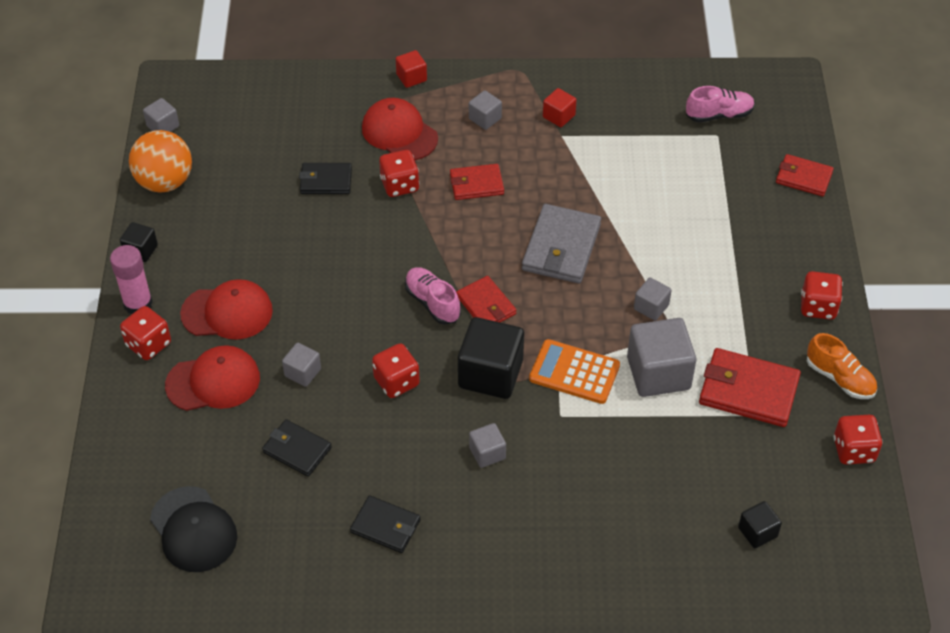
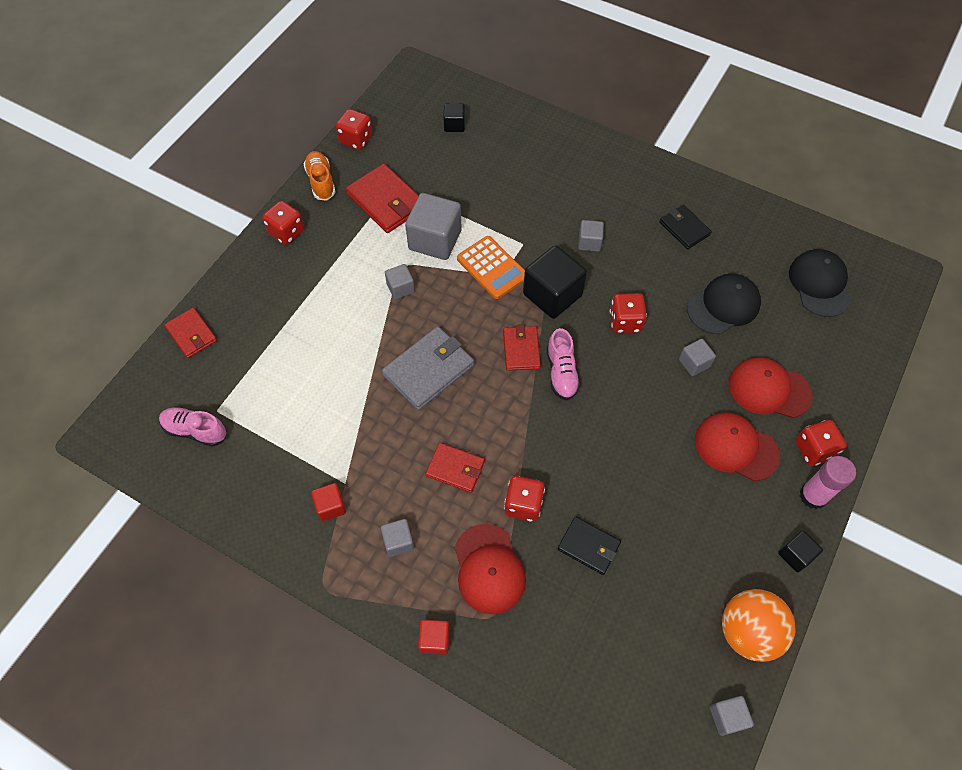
camera: 150 degrees left, 10 degrees up
(297, 450) = (723, 306): black wallet -> black cap

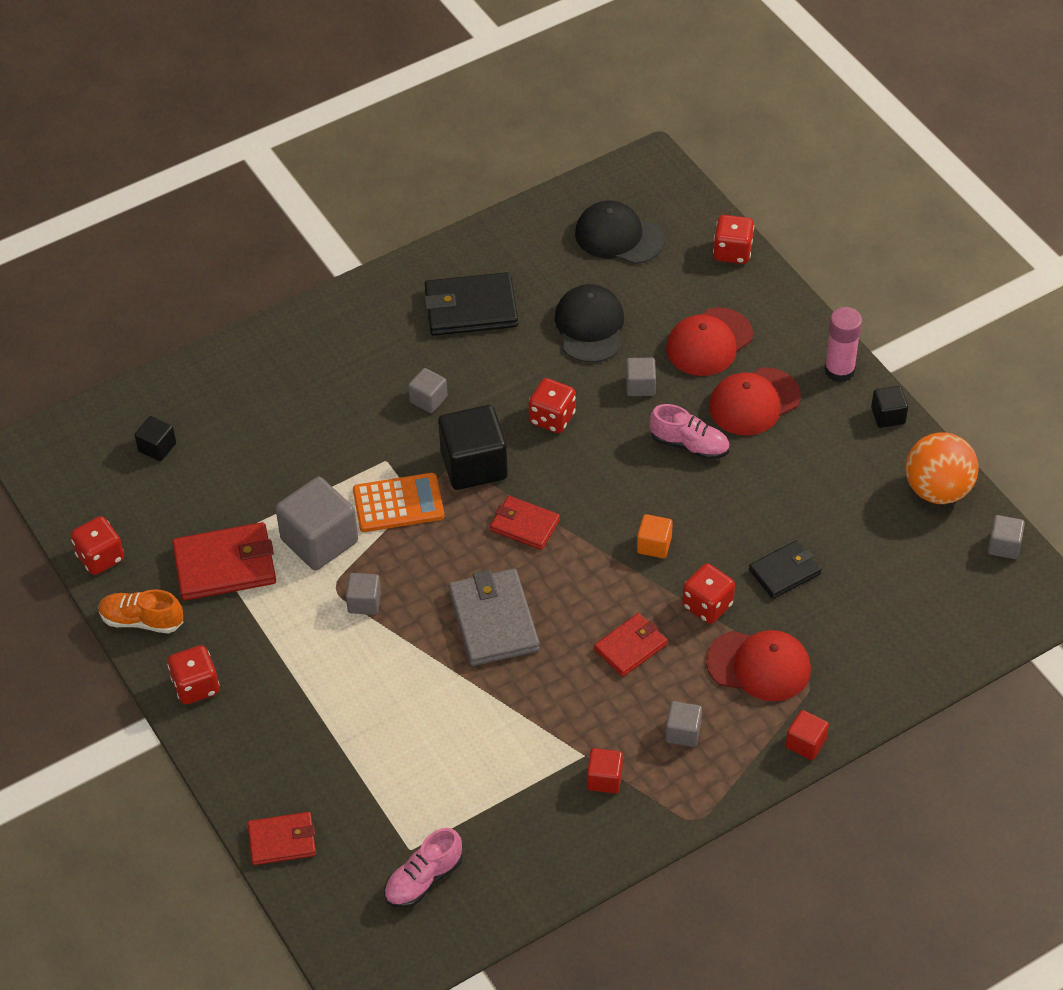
camera: 60 degrees left, 10 degrees down
(556, 441) = (654, 545): none -> orange cube
(561, 372) = (577, 502): pink shoe -> pink shoe (689, 445)
(684, 228) = (470, 308): black wallet -> black wallet, size x1.61
(814, 450) = (794, 344): red dice -> red dice (732, 252)

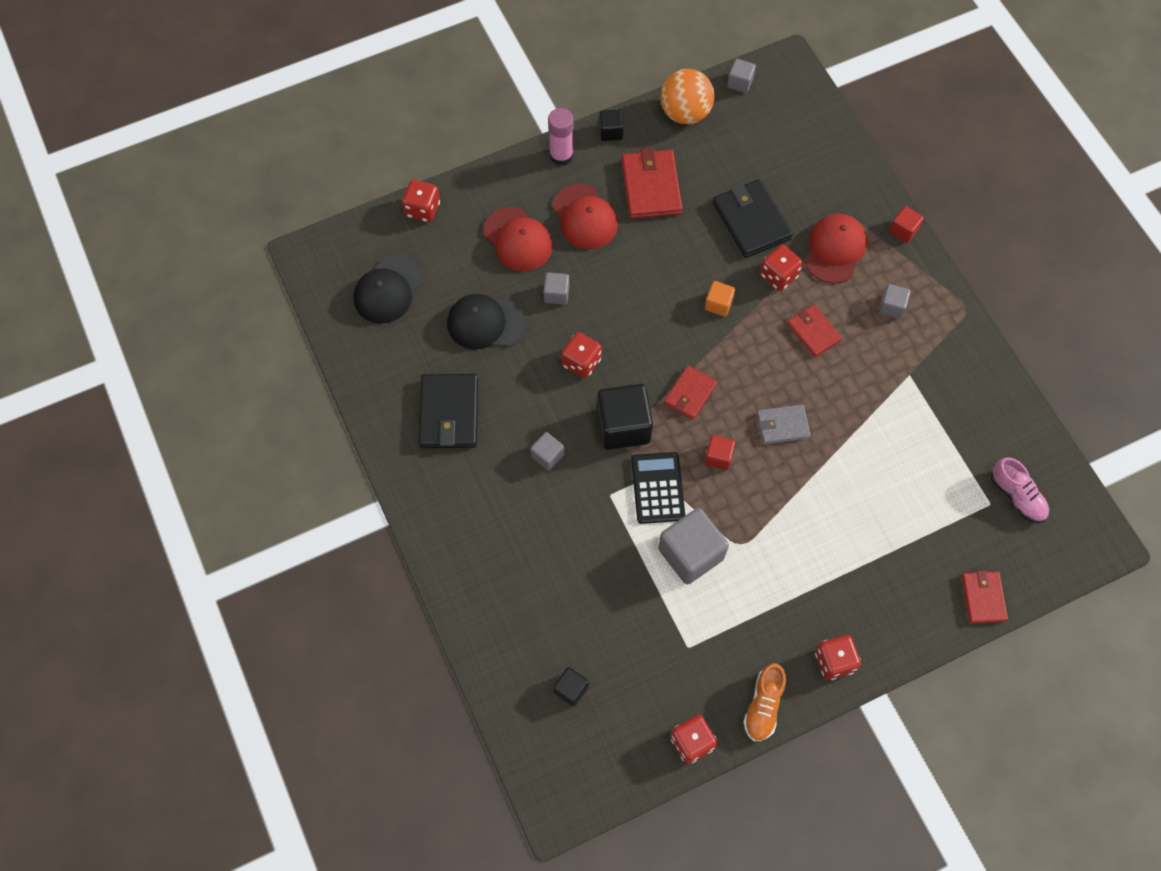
camera: 85 degrees left, 15 degrees up
(225, 565) = (710, 633): red wallet -> red wallet (651, 187)
(364, 602) = (757, 522): grey cube -> none
(398, 503) = (657, 488): orange calculator -> black calculator
(493, 620) = (782, 425): grey wallet -> grey wallet, size x0.62
(604, 779) = (930, 363): red cube -> red cube (718, 457)
(689, 445) = (622, 267): pink shoe -> none
(785, 572) = (751, 221): black wallet -> black wallet, size x1.61

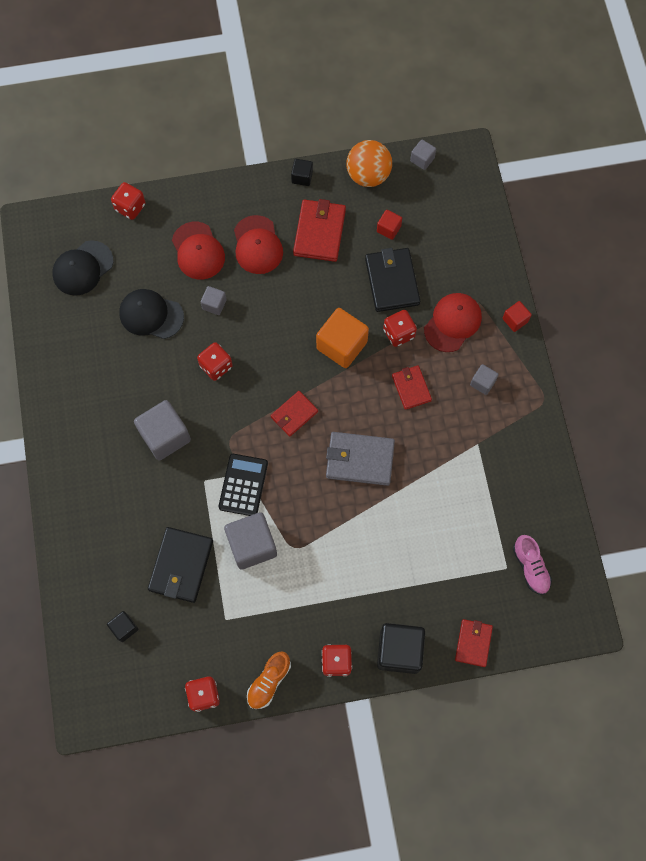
camera: 15 degrees right, 5 degrees up
(449, 413) = (99, 382): black wallet -> black wallet (181, 565)
(547, 456) = (165, 436): grey cube -> grey cube, size x1.95
(561, 155) = (255, 188): pink glue stick -> none
(623, 426) = (232, 427): black cube -> black cube (399, 651)
(718, 304) = (341, 345): orange cube -> orange cube, size x1.95
(718, 457) = (299, 472): red cube -> red cube (388, 229)
(782, 425) = (359, 459): grey wallet -> grey wallet, size x1.61

